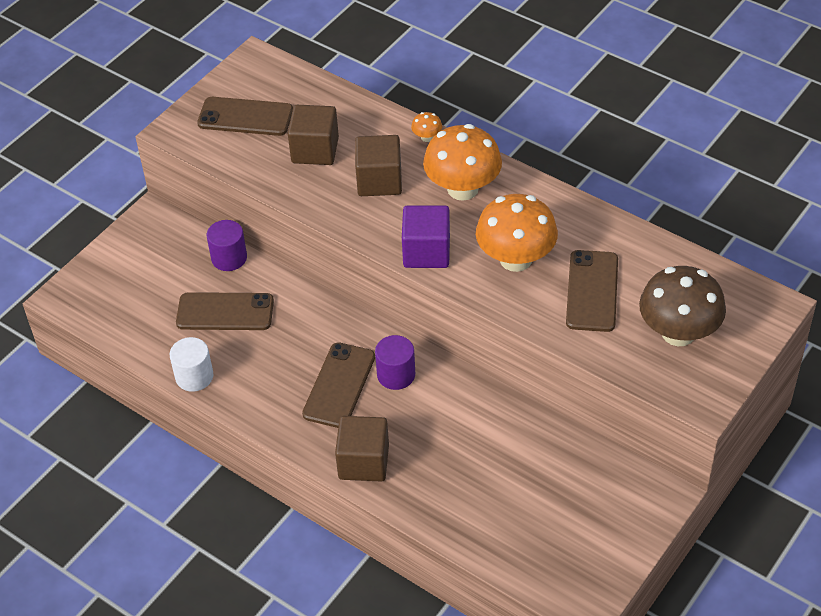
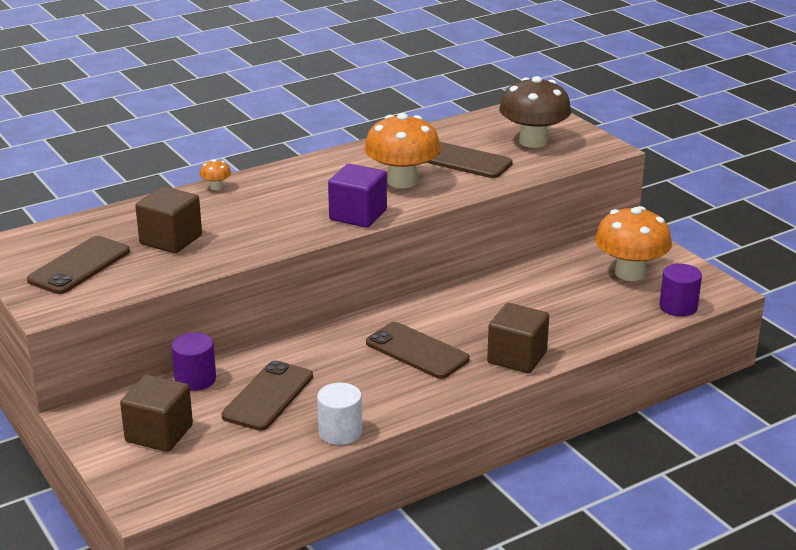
camera: 70 degrees left, 20 degrees down
(379, 181) = (247, 218): brown cube -> brown cube (159, 433)
(396, 375) = (427, 320): purple cylinder -> purple cylinder (678, 307)
(462, 189) = (297, 185): orange mushroom -> orange mushroom (630, 273)

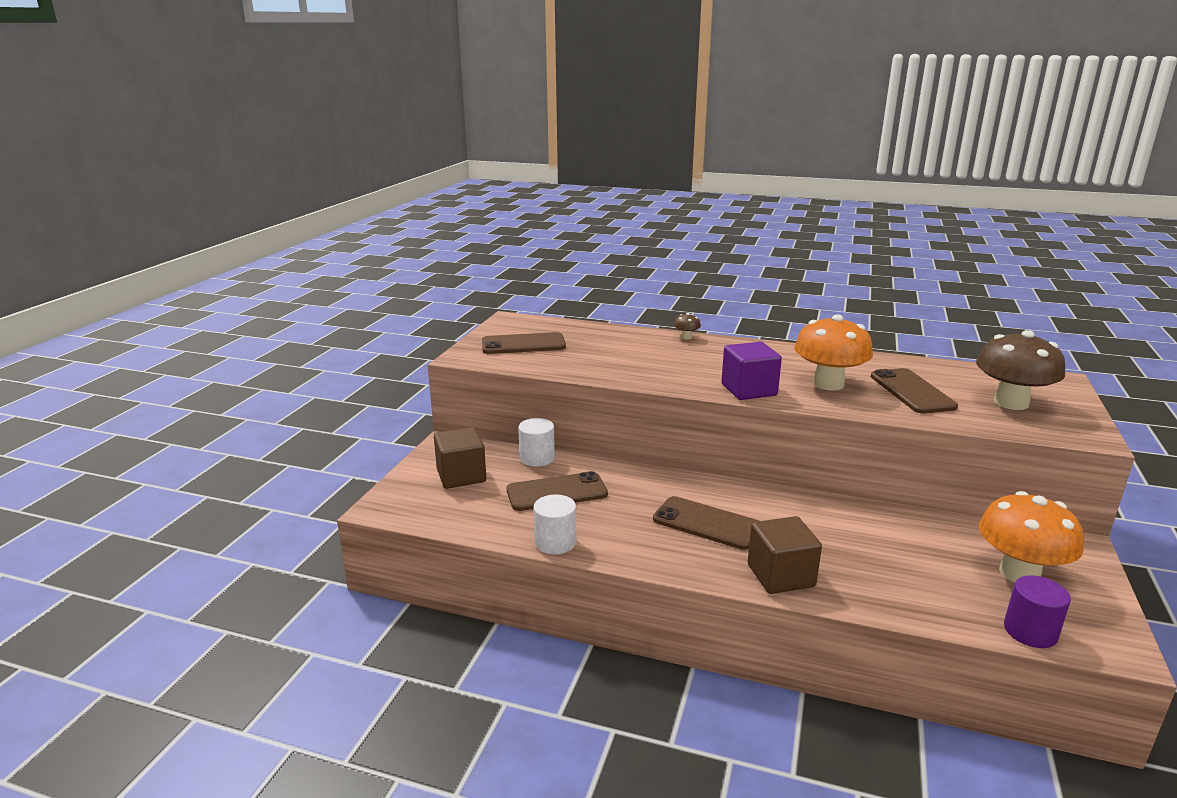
camera: 50 degrees right, 5 degrees down
(171, 240) = (598, 353): brown cube -> none
(195, 379) = (537, 458): purple cylinder -> white cylinder
(216, 187) = (686, 337): orange mushroom -> brown mushroom
(417, 351) = (707, 523): brown phone -> brown phone turned 60 degrees counterclockwise

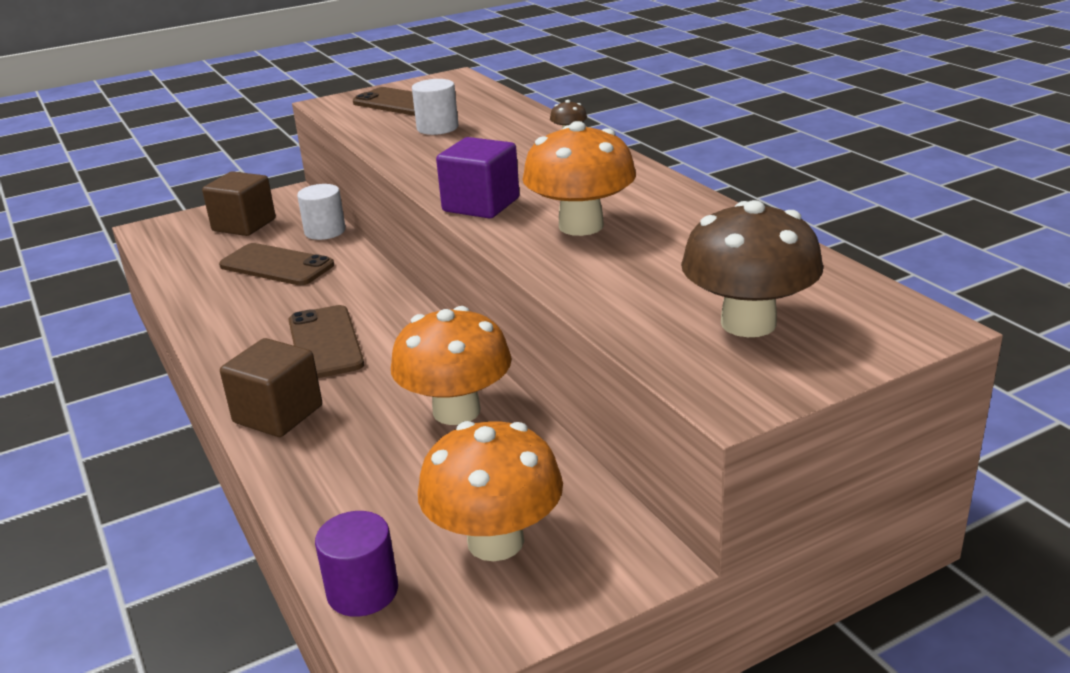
camera: 45 degrees right, 5 degrees up
(555, 542) = (190, 304): white cylinder -> white cylinder (437, 128)
(862, 524) = (456, 411): none -> orange mushroom
(912, 391) = (655, 266): brown phone -> none

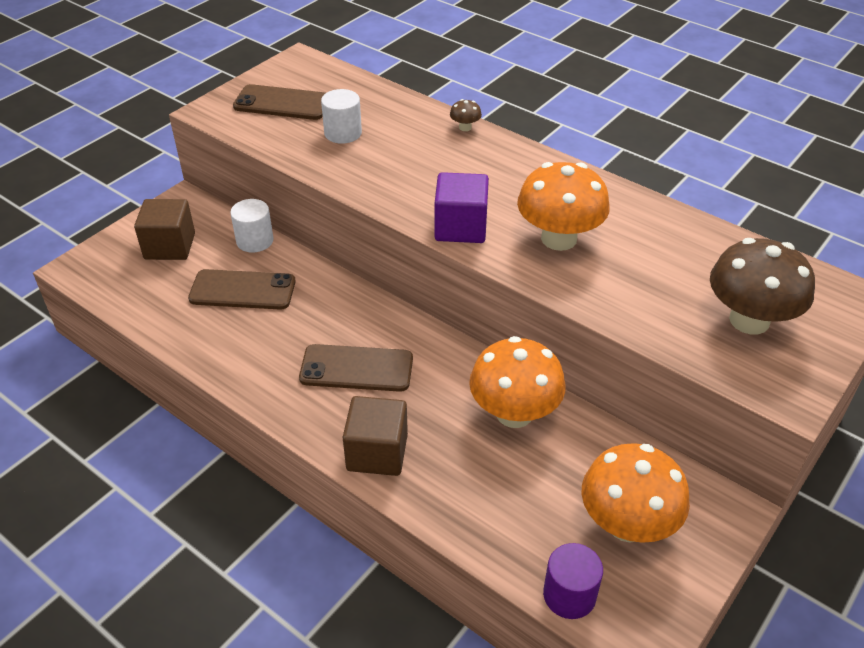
camera: 25 degrees left, 15 degrees up
(325, 343) = (356, 368): brown phone -> brown phone turned 45 degrees counterclockwise

